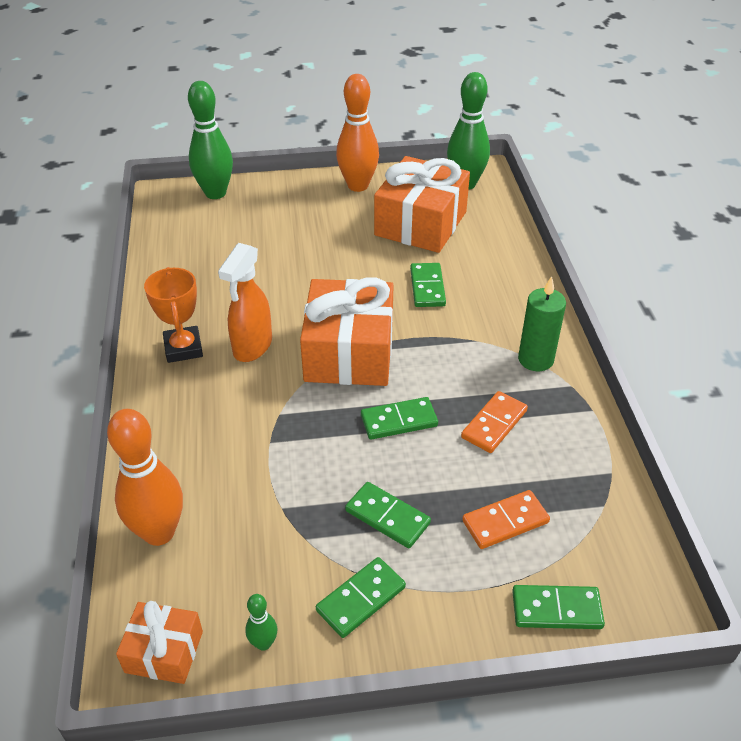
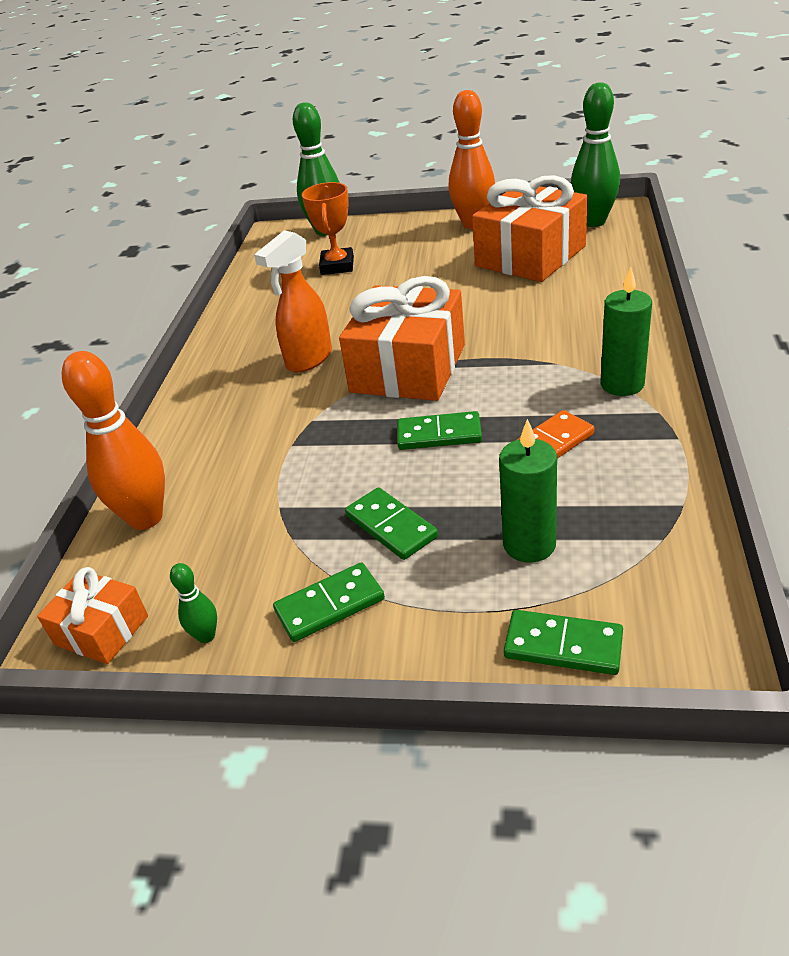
camera: 20 degrees right, 5 degrees down
(183, 348) = (240, 358): orange trophy -> orange trophy (337, 266)
(427, 287) = (517, 313): green domino -> none
(505, 522) = (529, 544): orange domino -> green candle

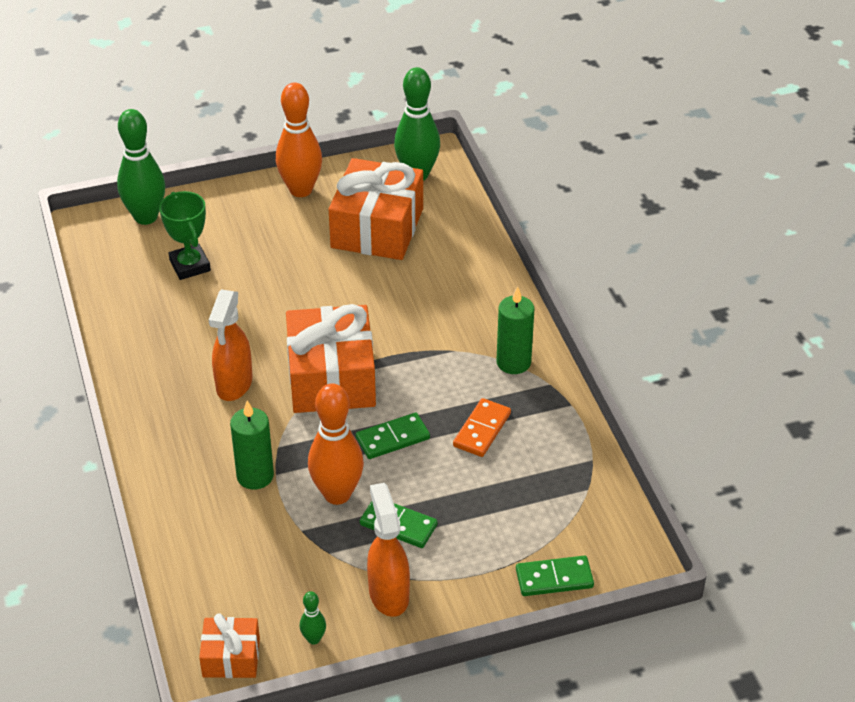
camera: 30 degrees left, 5 degrees up
(146, 518) = (196, 566): orange bowling pin -> orange bowling pin (337, 494)
(330, 605) = (388, 594): green domino -> orange spray bottle
(337, 266) = (190, 265): orange trophy -> green trophy
(529, 544) = (503, 514): green candle -> green candle (255, 476)

